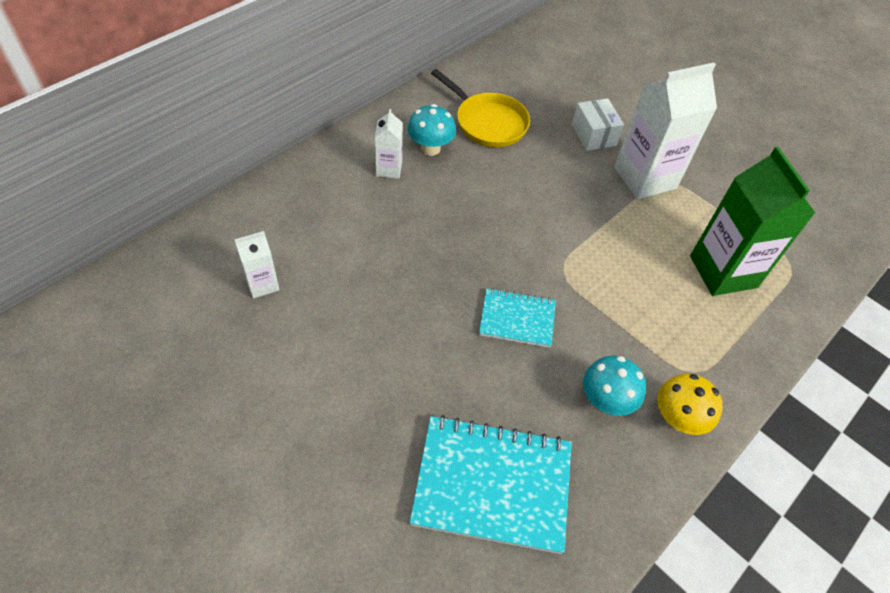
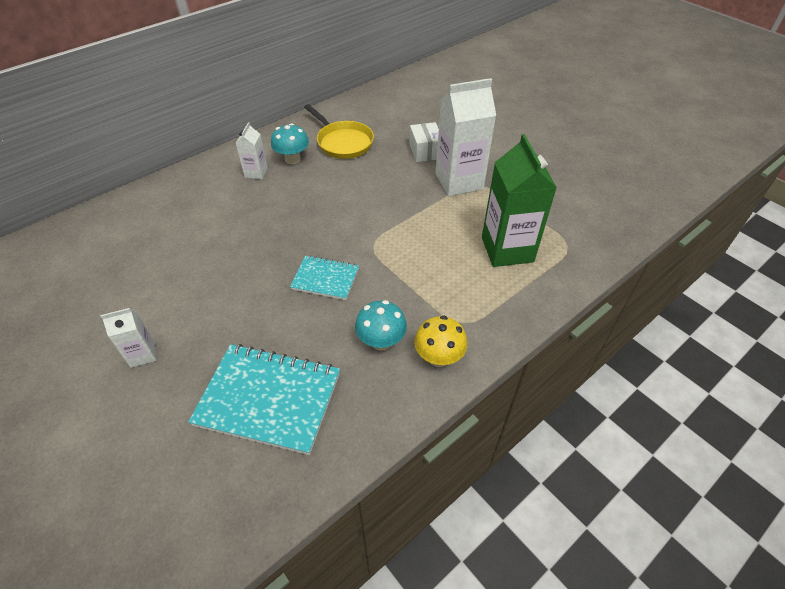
camera: 10 degrees right, 5 degrees down
(262, 284) = (134, 249): white carton -> white carton (142, 354)

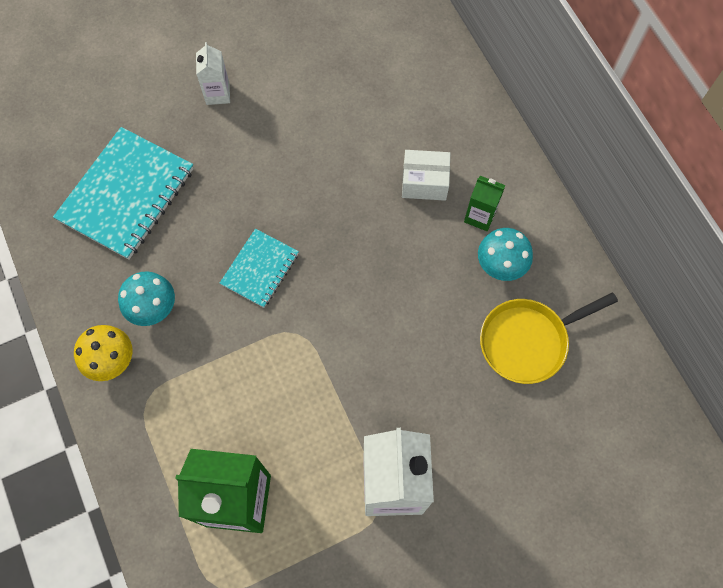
camera: 105 degrees right, 20 degrees up
(256, 173) = (480, 216): white carton -> green carton
(425, 151) = (478, 459): white box -> white box (424, 182)

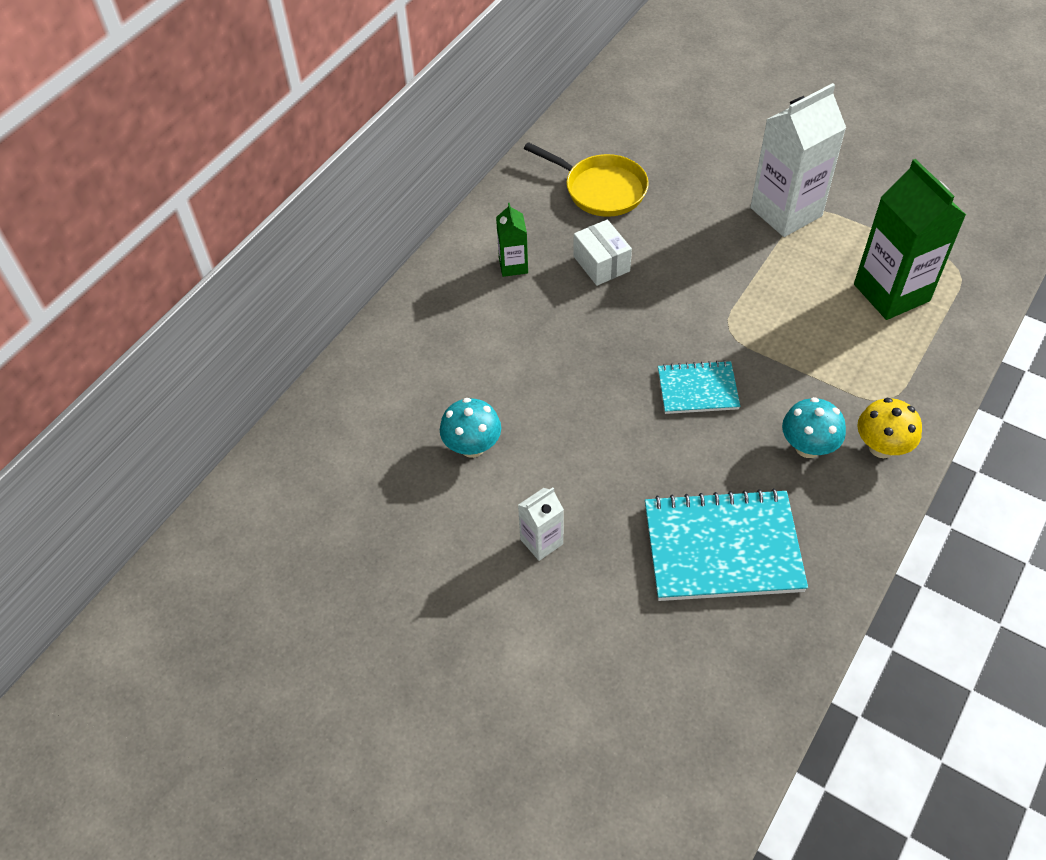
camera: 120 degrees left, 15 degrees down
(424, 182) = (510, 318): white box -> white box (601, 264)
(500, 265) = (549, 232): turquoise mushroom -> turquoise mushroom (472, 446)

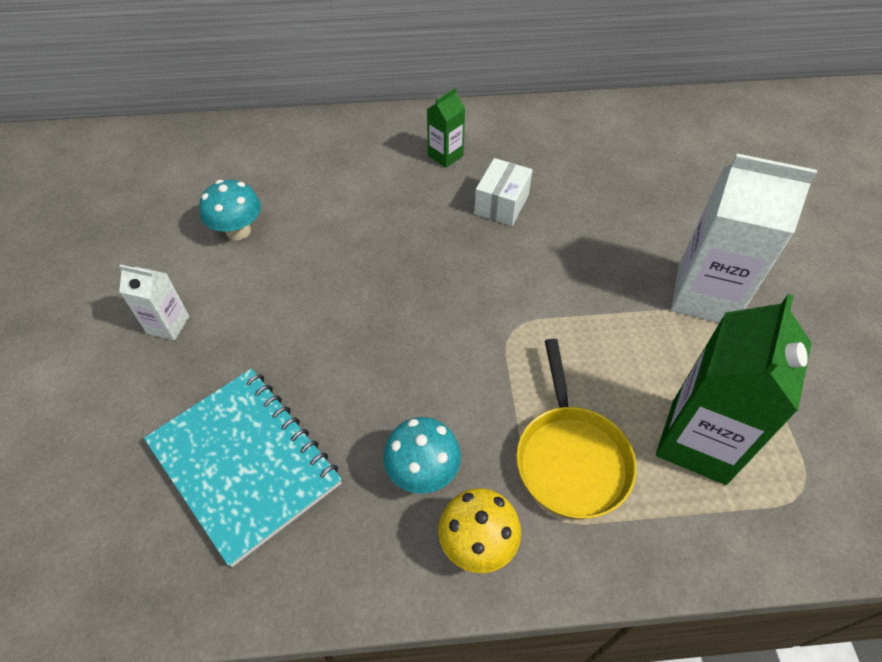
camera: 50 degrees right, 0 degrees up
(600, 189) = (583, 161): yellow pan -> yellow pan (571, 458)
(697, 389) = (420, 344): turquoise notebook -> none

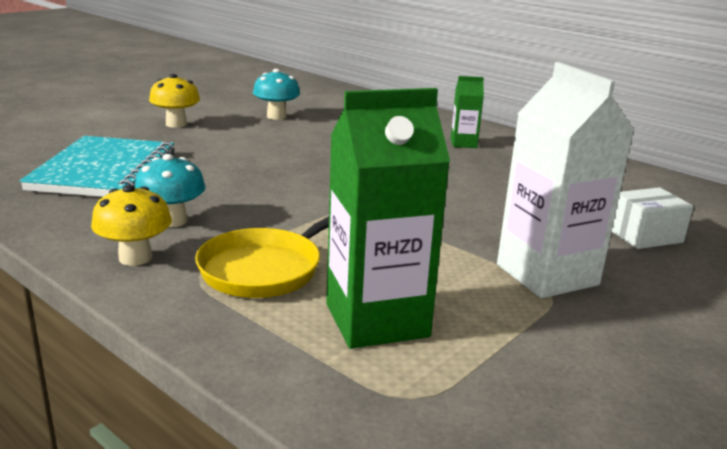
camera: 45 degrees right, 30 degrees down
(168, 325) = (176, 124): white carton -> yellow mushroom
(501, 204) = (461, 172): white box -> white box (644, 235)

